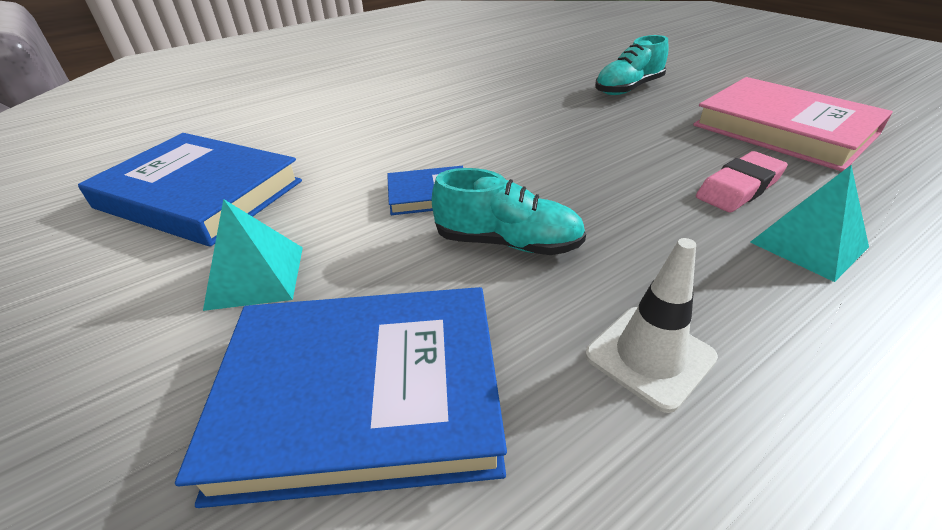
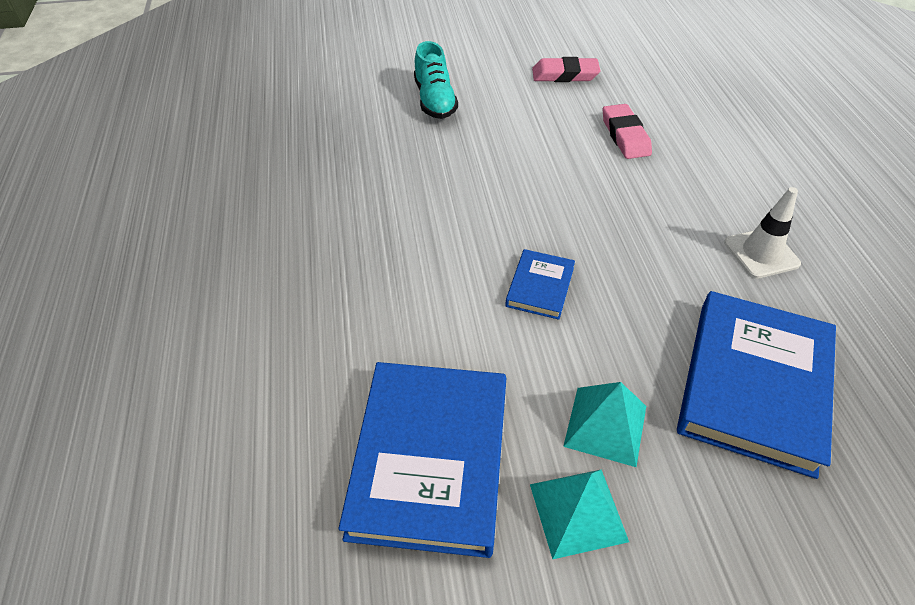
camera: 65 degrees left, 10 degrees up
(200, 195) = (430, 459): blue book -> blue book turned 45 degrees counterclockwise
(507, 243) = (632, 267): turquoise shoe -> none
(784, 129) = (565, 75): pink book -> pink eraser
(808, 244) = (695, 146): turquoise pyramid -> turquoise pyramid (578, 512)

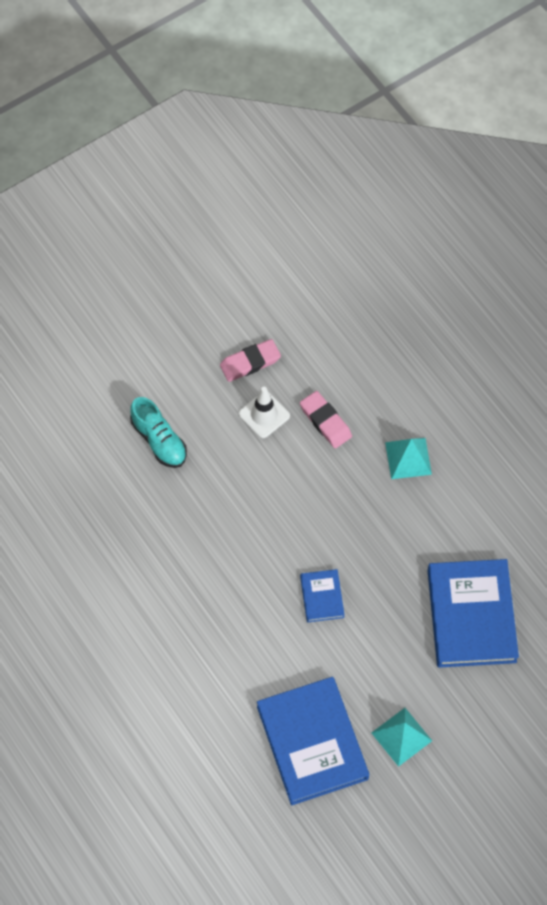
camera: 25 degrees left, 15 degrees up
(605, 426) = (398, 680): turquoise pyramid -> turquoise pyramid (408, 458)
(761, 253) = (453, 506): white traffic cone -> white traffic cone (264, 415)

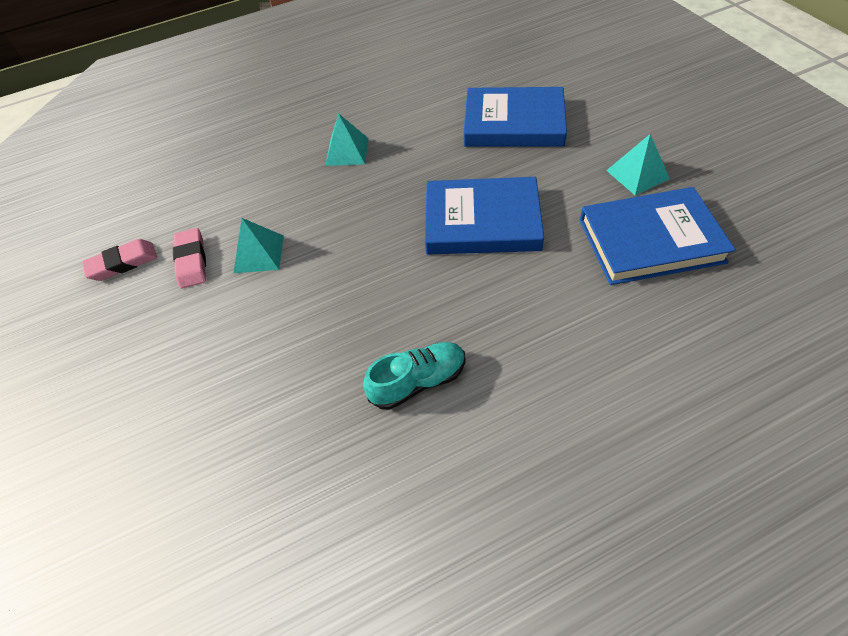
camera: 75 degrees left, 10 degrees down
(159, 440) = (250, 357): turquoise shoe -> turquoise shoe (418, 381)
(264, 415) = (259, 254): white traffic cone -> turquoise pyramid
(322, 597) = (482, 221): blue book -> blue book, size x2.10
(325, 421) = (287, 205): pink eraser -> pink eraser (123, 263)

